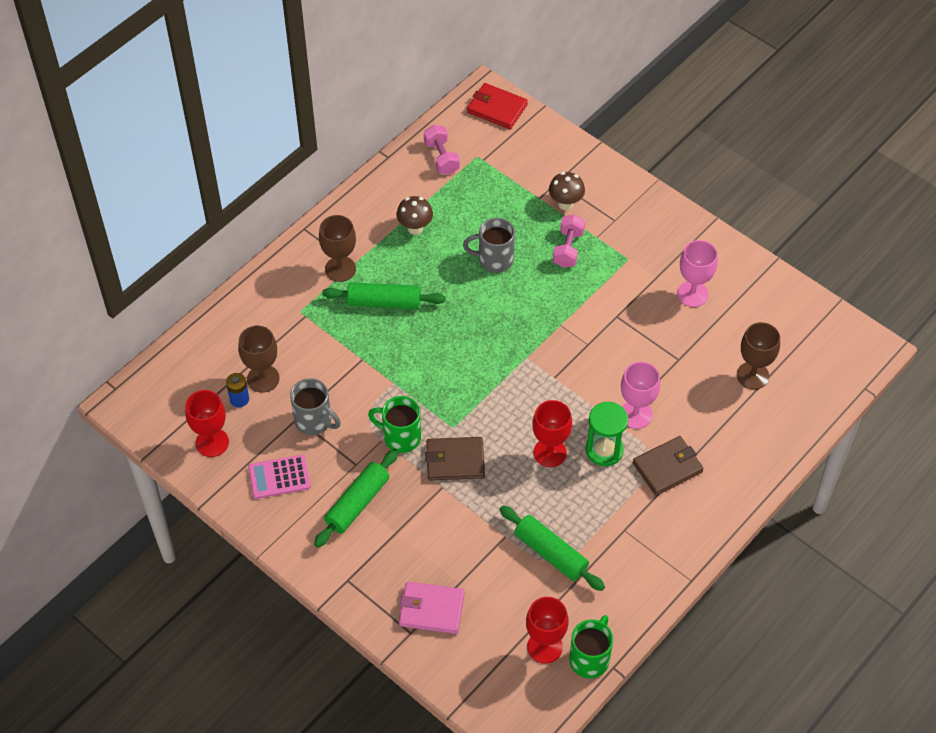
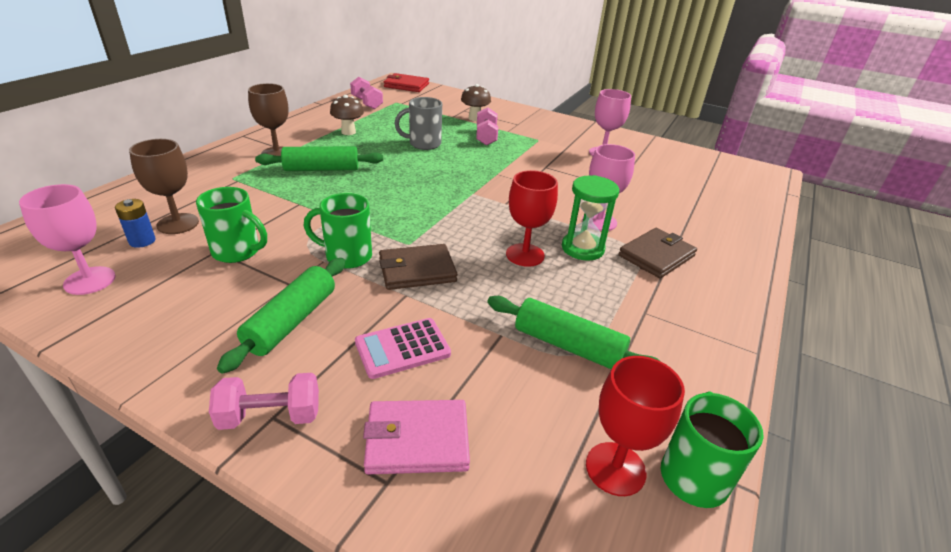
camera: 15 degrees left, 20 degrees down
(212, 442) = (90, 280): red goblet -> pink goblet
(279, 477) = (179, 306): pink calculator -> pink calculator (402, 348)
(314, 421) = (237, 252): grey mug -> green mug
(346, 579) = (270, 416): none -> pink dumbbell
(752, 375) = (687, 191): brown goblet -> none

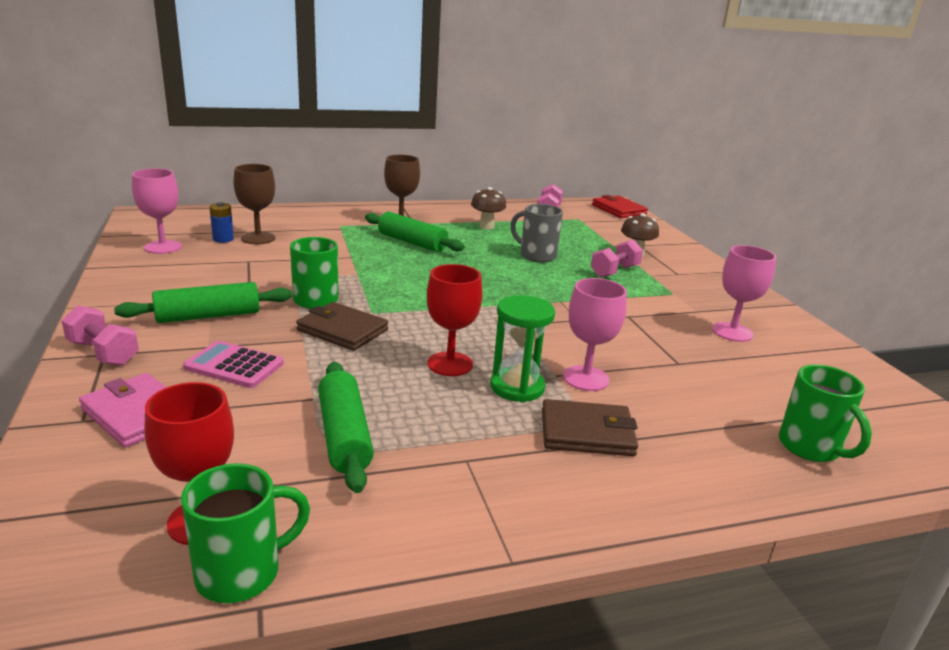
camera: 45 degrees right, 10 degrees down
(237, 252) = (258, 267): green mug -> green mug (810, 448)

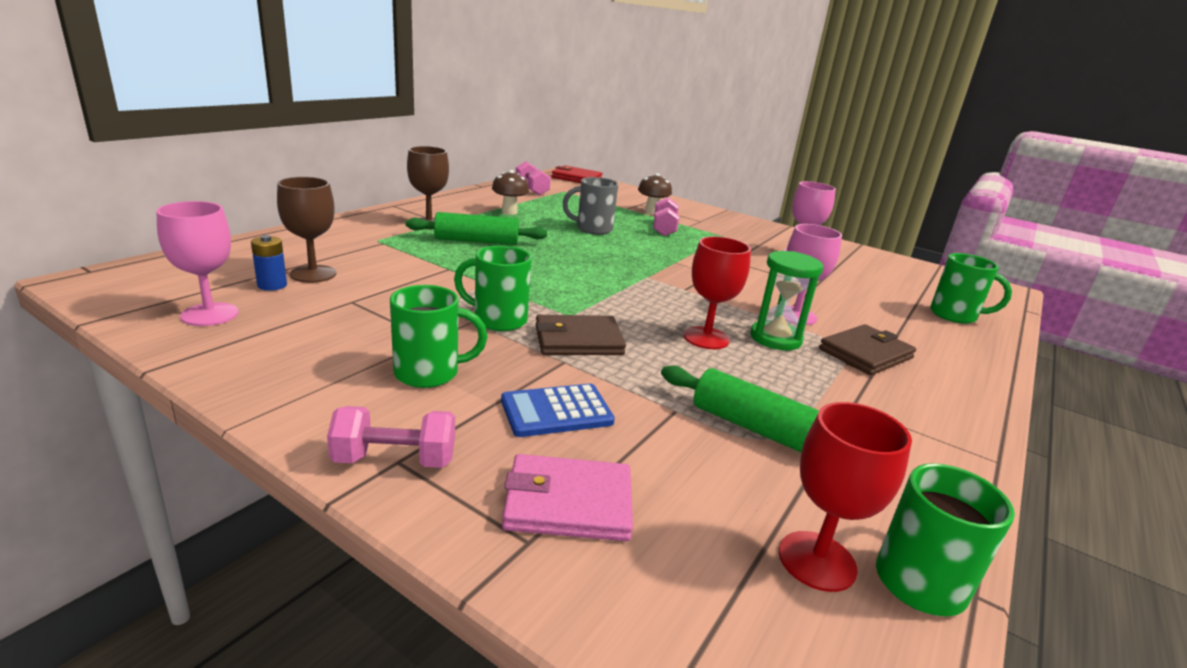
camera: 40 degrees left, 0 degrees up
(208, 316) = (429, 373): green rolling pin -> green mug
(234, 366) = (556, 411): pink calculator -> blue calculator

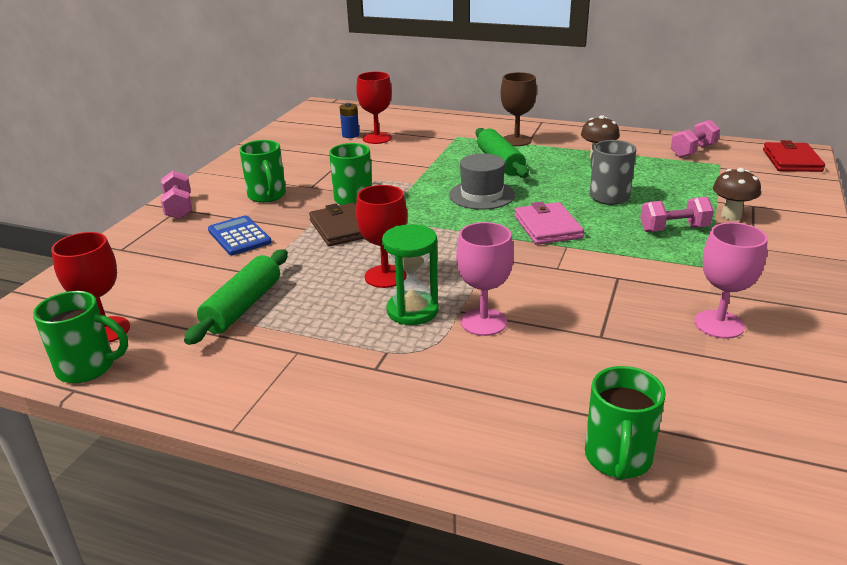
camera: 80 degrees right, 5 degrees up
(210, 314) = (302, 135): pink goblet -> none
(313, 274) = (377, 138): brown goblet -> red goblet
(549, 264) = (482, 195): none -> grey hat
(568, 503) = (151, 253): pink wallet -> pink wallet (547, 227)
(865, 354) = (417, 365): brown wallet -> none

